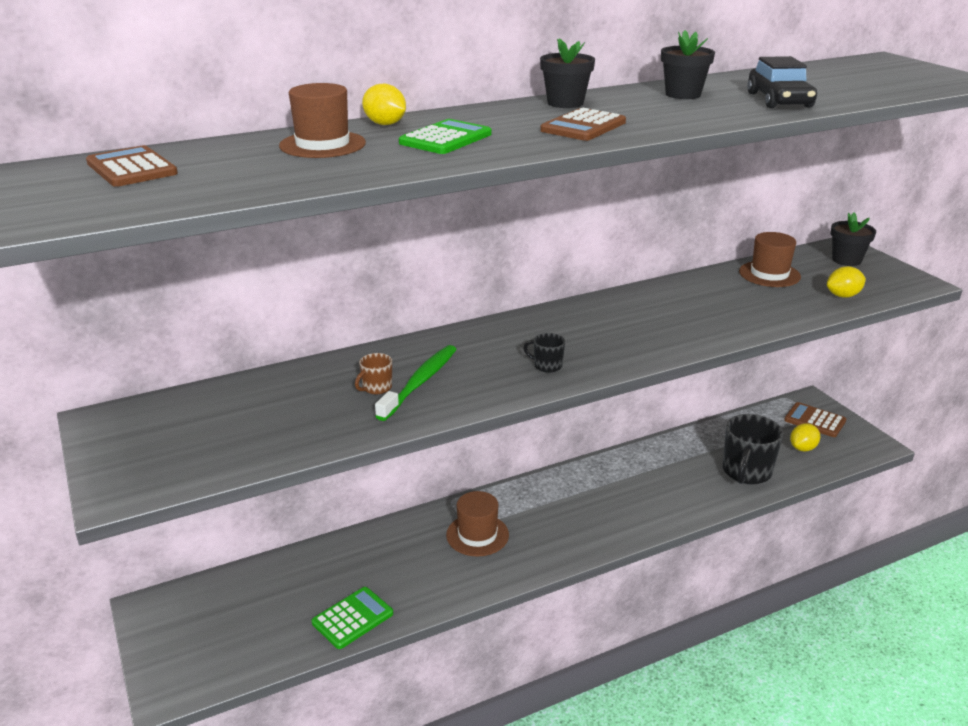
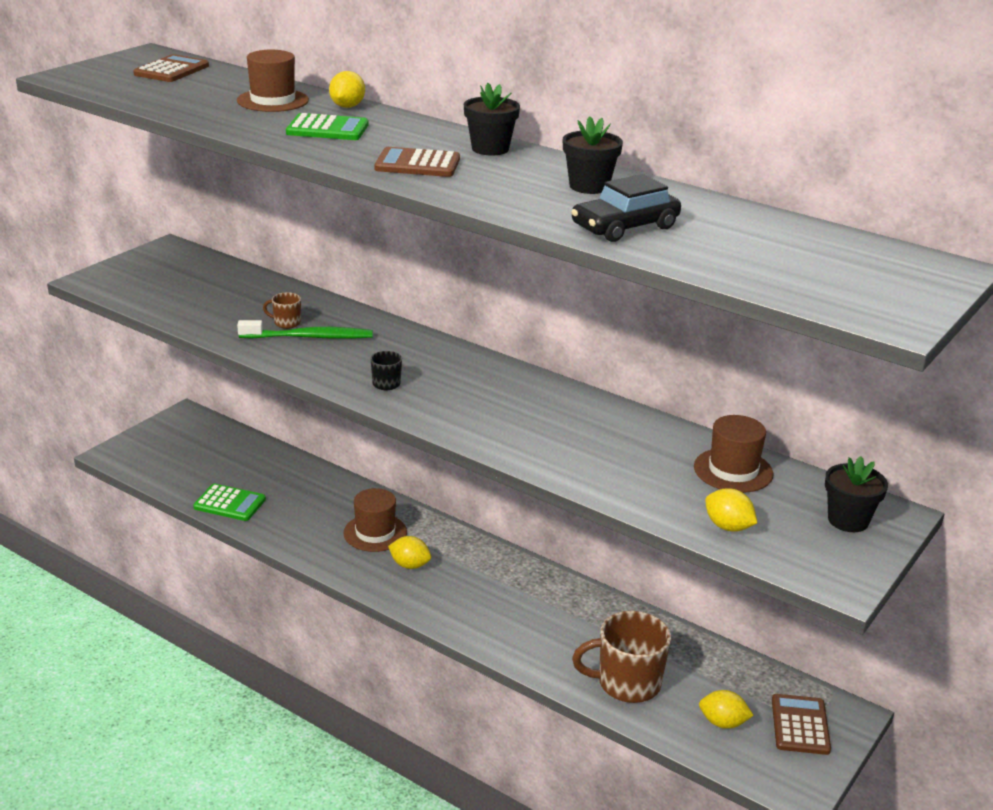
camera: 60 degrees right, 0 degrees up
(539, 529) = (410, 565): none -> yellow lemon
(746, 472) = (627, 683): black mug -> brown mug

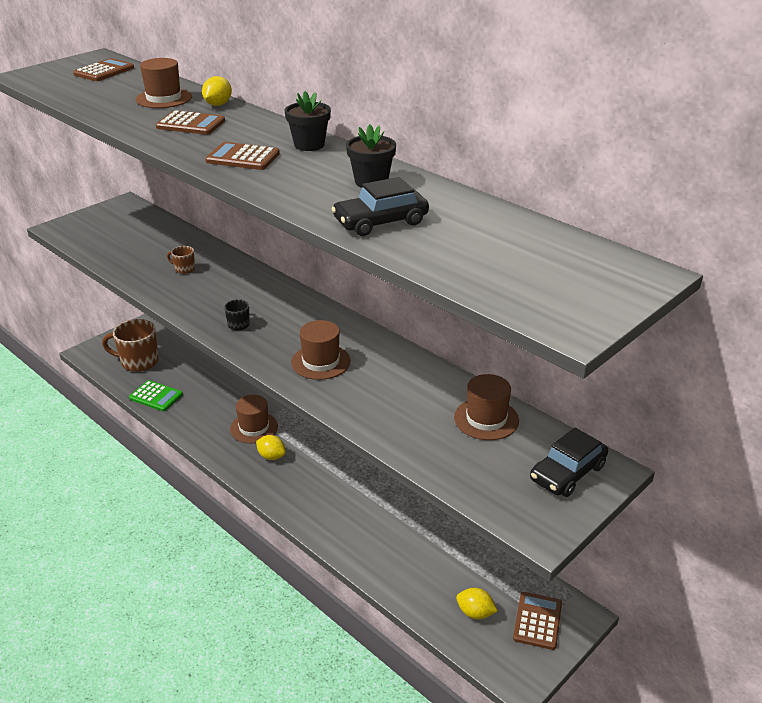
camera: 10 degrees right, 5 degrees up
(309, 337) = (196, 282): green toothbrush -> none
(327, 129) = (191, 124): green calculator -> brown calculator
(508, 420) = (321, 362): none -> brown hat
(627, 683) = (408, 571): brown mug -> brown mug (138, 362)
(728, 527) = (463, 472): yellow lemon -> none
(848, 520) = (568, 473): black flower pot -> black car

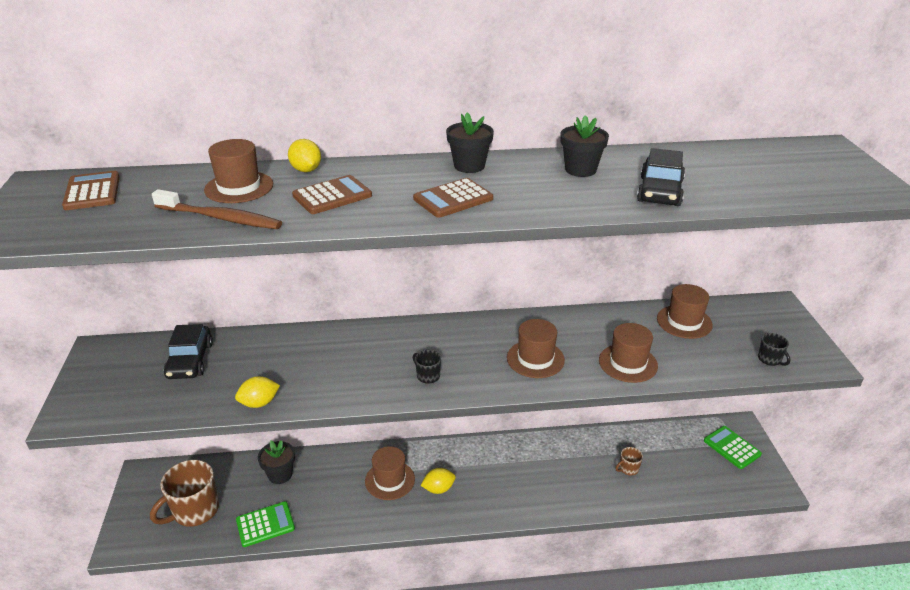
camera: 50 degrees left, 0 degrees up
(115, 109) = (220, 218): none -> brown toothbrush
(184, 269) = (289, 366): brown mug -> brown mug (628, 469)
(205, 376) = (280, 474): none -> black flower pot
(375, 410) = (628, 363): none -> brown hat
(475, 613) = (704, 472): yellow lemon -> yellow lemon (259, 403)
(494, 493) = (770, 359): none -> black mug
(537, 621) = (732, 447): brown calculator -> green calculator
(568, 473) = (770, 321): black car -> black car (190, 360)

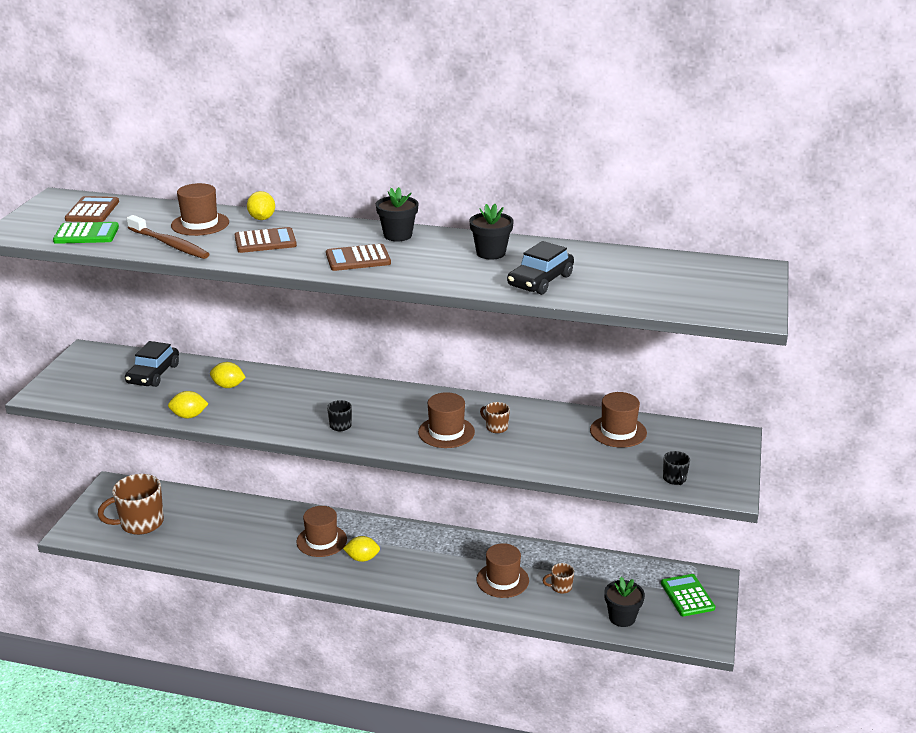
camera: 20 degrees right, 5 degrees down
(265, 524) = (193, 548): green calculator -> green calculator (86, 234)
(280, 474) = (226, 513): black flower pot -> black flower pot (622, 617)
(282, 356) = (228, 386): none -> yellow lemon
(577, 342) = (496, 427): none -> brown mug
(628, 363) = (530, 453): brown hat -> brown hat (502, 580)

